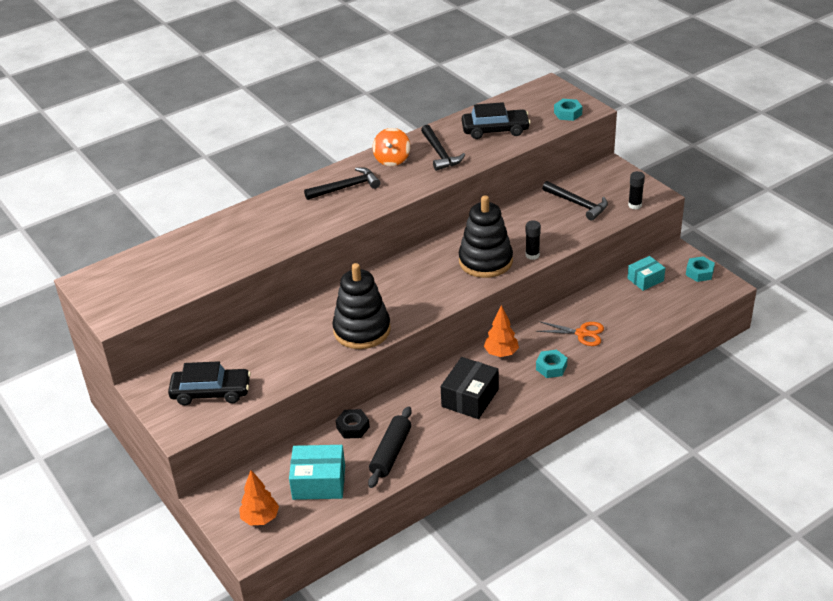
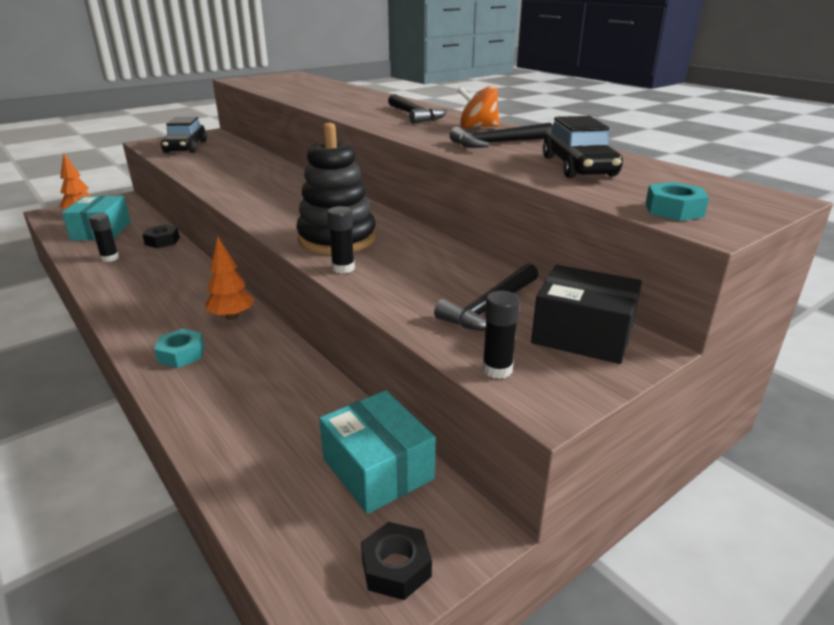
camera: 85 degrees right, 10 degrees down
(362, 330) = (232, 186): black stacking toy -> none
(391, 453) = (110, 258): black rolling pin -> black glue stick
(470, 398) = (161, 297): black box -> black box (582, 334)
(582, 333) = (245, 384): orange scissors -> none
(645, 279) = (378, 469): turquoise box -> turquoise box, size x1.55
(699, 272) = (396, 567): turquoise nut -> black nut

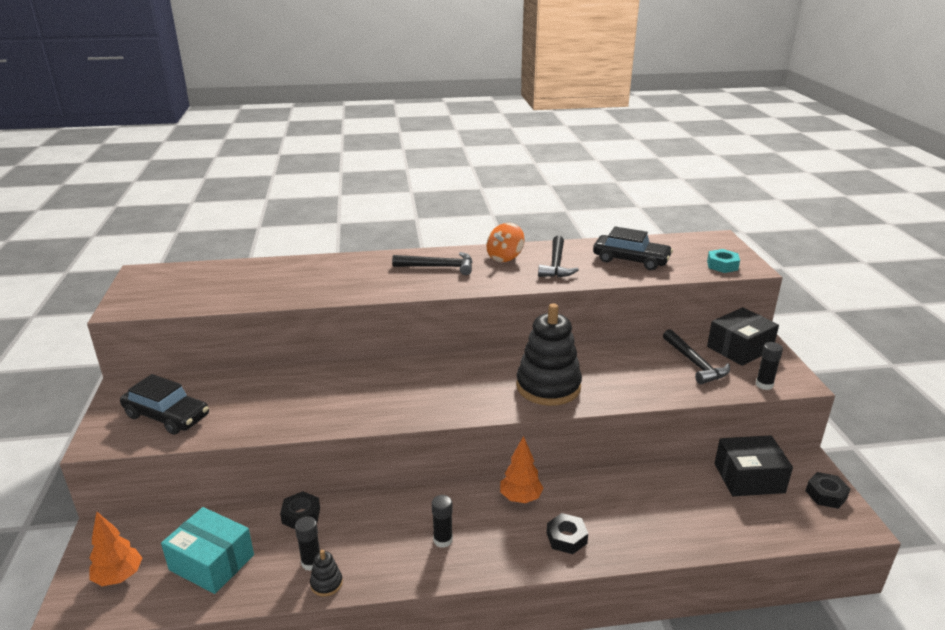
camera: 60 degrees left, 0 degrees up
(88, 269) = (326, 583): none -> black stacking toy
(181, 354) = (566, 538): turquoise nut -> black nut
(343, 268) = (605, 397): black glue stick -> black glue stick (443, 540)
(378, 469) = (749, 478): turquoise box -> black box

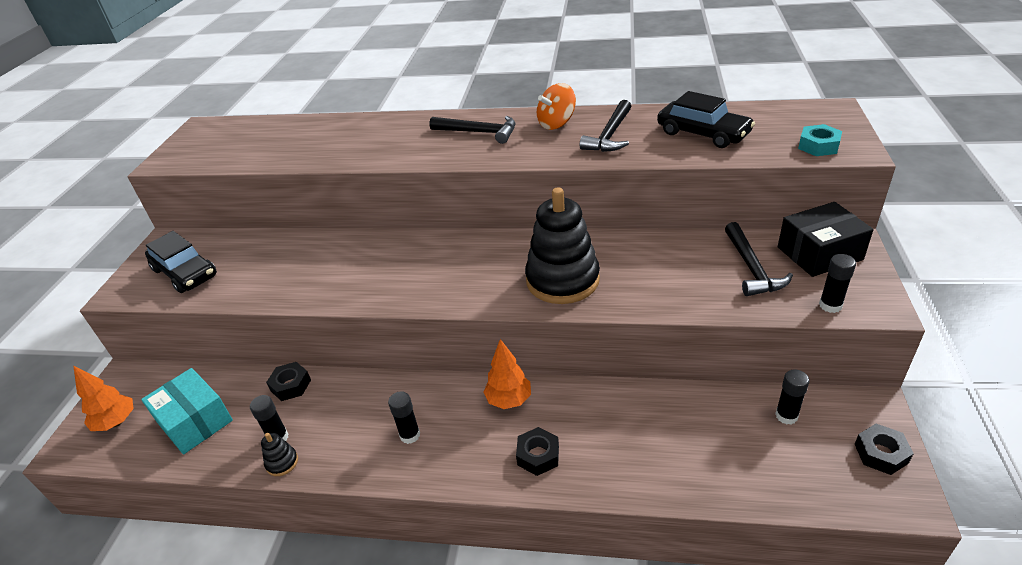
camera: 20 degrees right, 10 degrees up
(749, 478) = (786, 416): black box -> black glue stick

